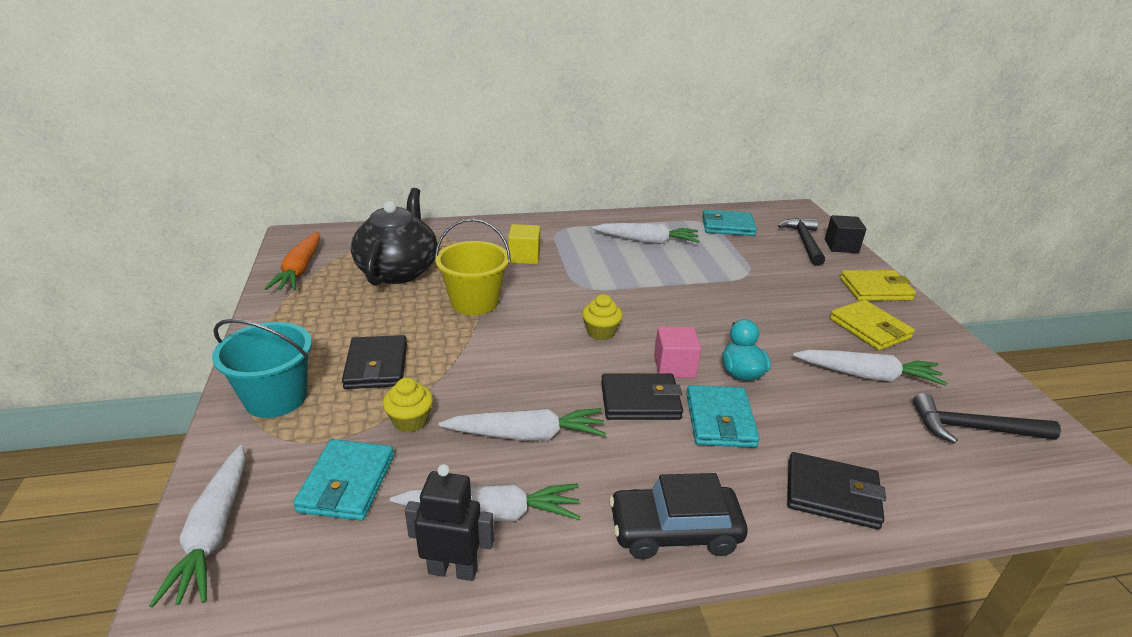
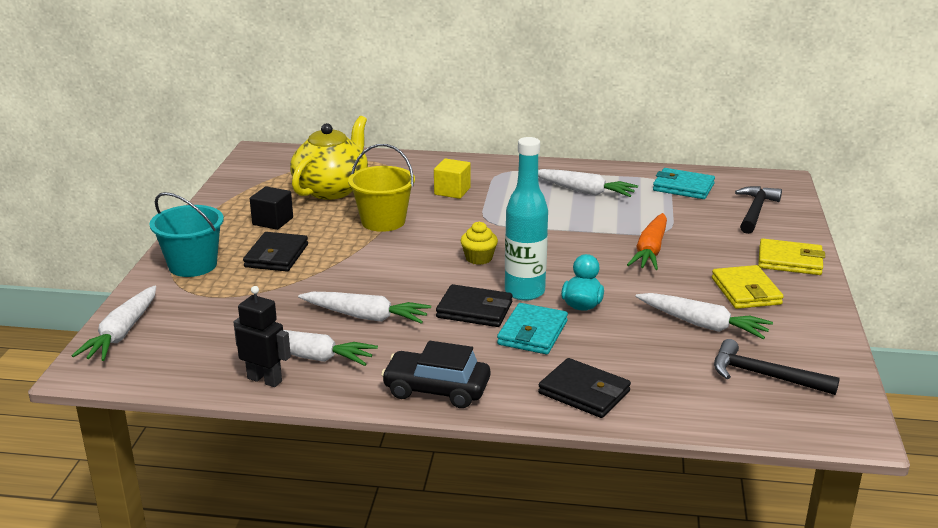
camera: 20 degrees right, 5 degrees down
(300, 270) = (250, 179): orange carrot -> orange carrot (650, 250)
(347, 483) = (218, 323): turquoise wallet -> none
(398, 271) = (332, 189): black teapot -> yellow teapot
(410, 421) = (283, 294): yellow cupcake -> none
(674, 367) = (524, 292): pink cube -> turquoise bottle
(841, 246) = (794, 219): black cube -> black cube (272, 221)

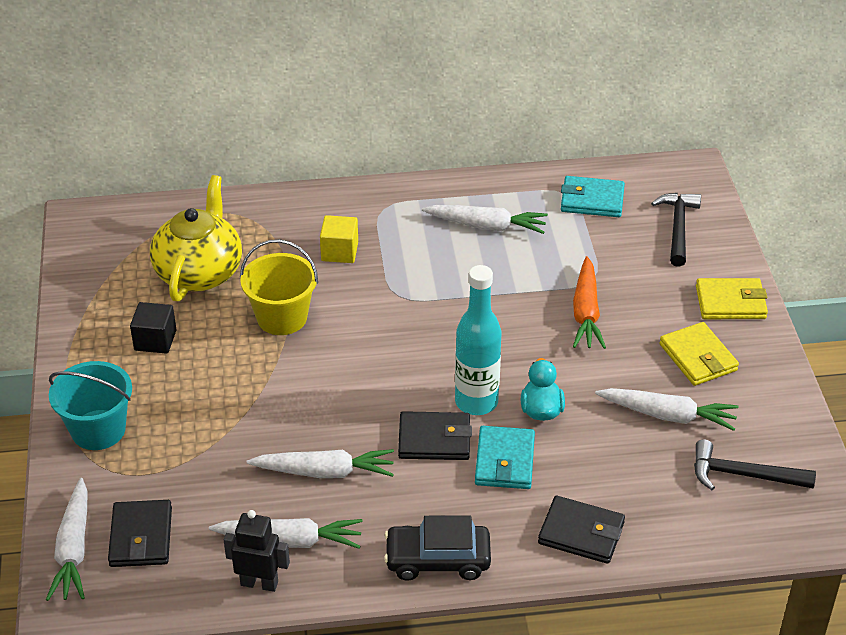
camera: 15 degrees left, 15 degrees up
(276, 256) = (186, 397): black wallet -> black wallet (141, 537)
(479, 258) = (410, 359): yellow cupcake -> none

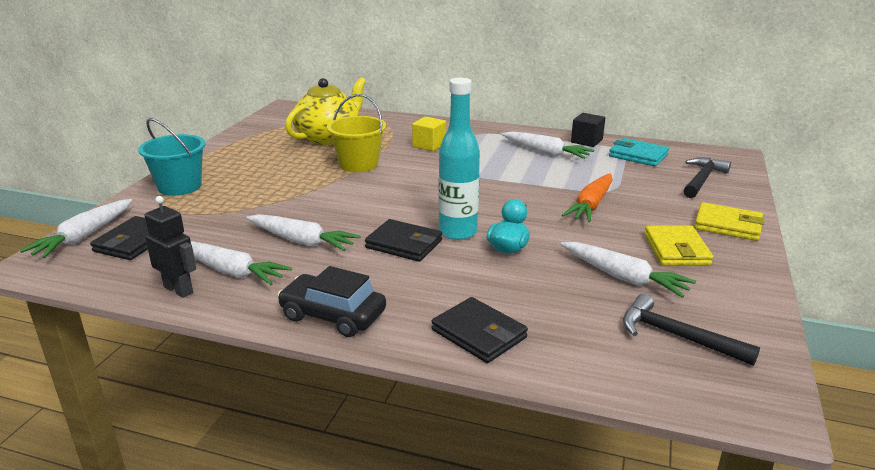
camera: 25 degrees right, 15 degrees down
(155, 340) = (266, 158): black cube -> black cube (586, 141)
(504, 461) = (450, 270): turquoise wallet -> none

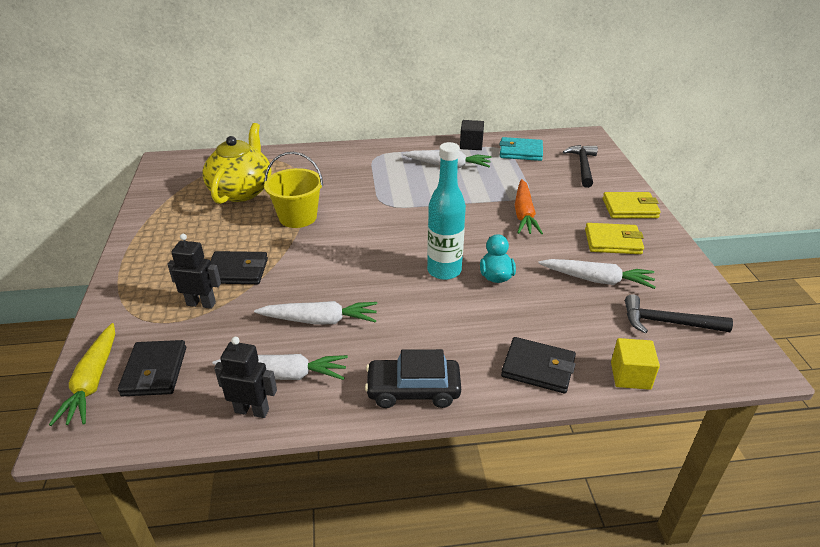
camera: 25 degrees left, 10 degrees up
(84, 237) = (93, 381): white carrot -> yellow carrot
(180, 186) = (140, 290): turquoise bucket -> none
(216, 206) = (201, 303): none -> black robot
(404, 244) = (411, 297): black wallet -> black wallet (237, 271)
(429, 145) = (344, 179): yellow cube -> yellow cube (630, 375)
(676, 250) = (613, 242): yellow wallet -> yellow wallet turned 60 degrees counterclockwise

